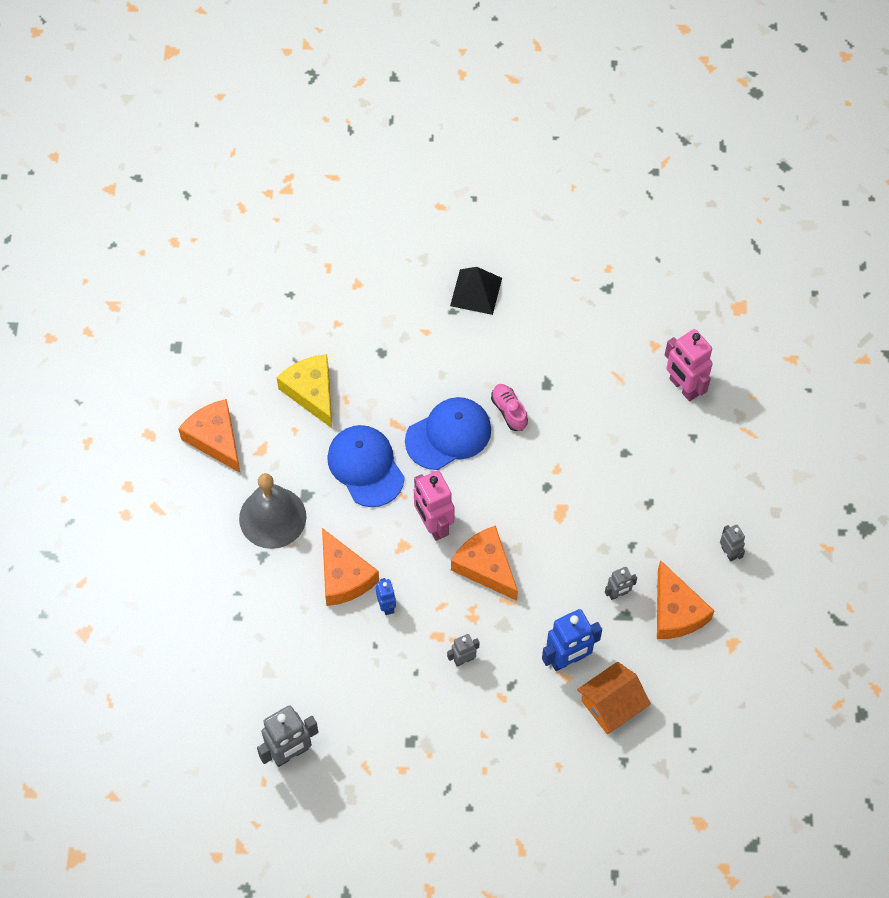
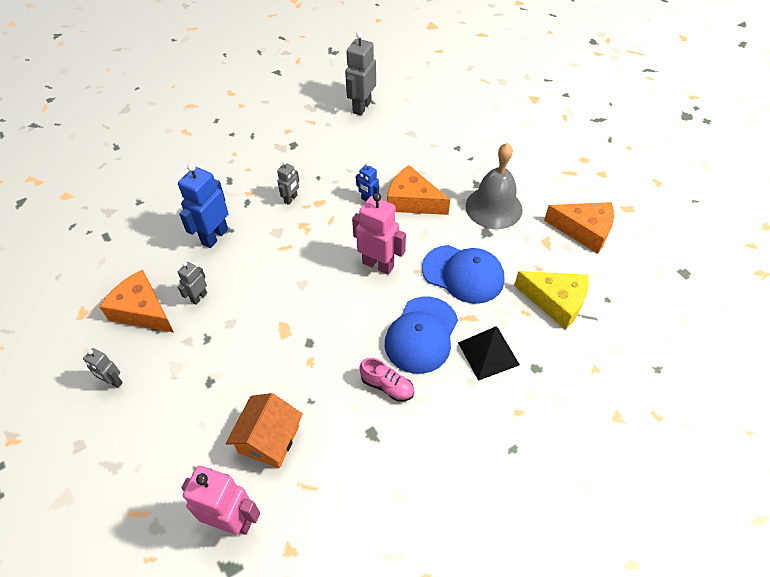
camera: 145 degrees right, 10 degrees down
(476, 292) = (510, 485): black pyramid -> black pyramid (488, 353)
(485, 567) = (317, 259): orange cheese -> none
(611, 705) = (165, 226): orange house -> orange house (269, 439)

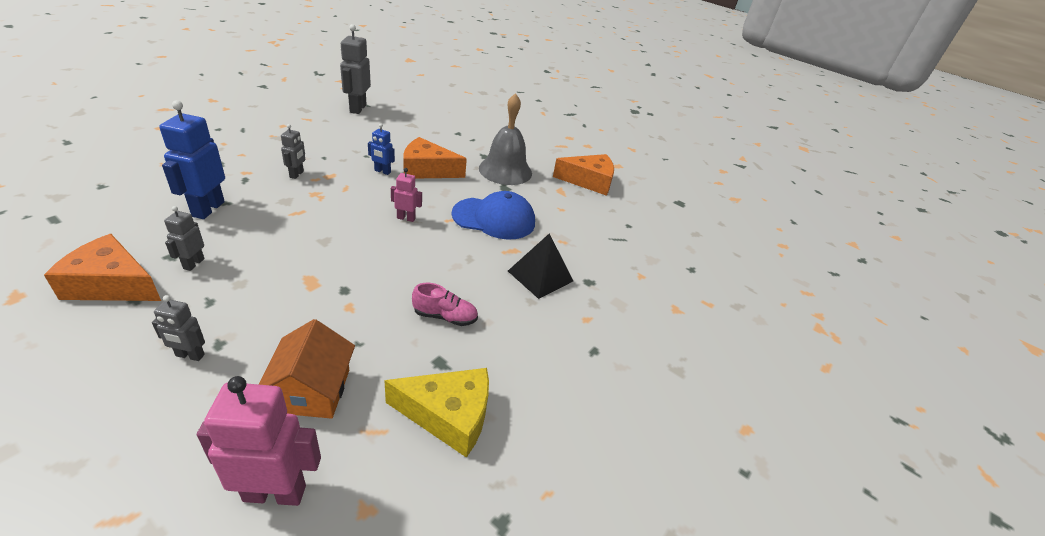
camera: 25 degrees left, 15 degrees down
(113, 381) = (67, 364): grey robot -> grey robot (190, 355)
(378, 264) = (406, 218): pink robot -> pink robot, size x0.54
(421, 335) = (468, 269): blue cap -> none
(555, 301) = (585, 231): yellow cheese -> yellow cheese (448, 415)

